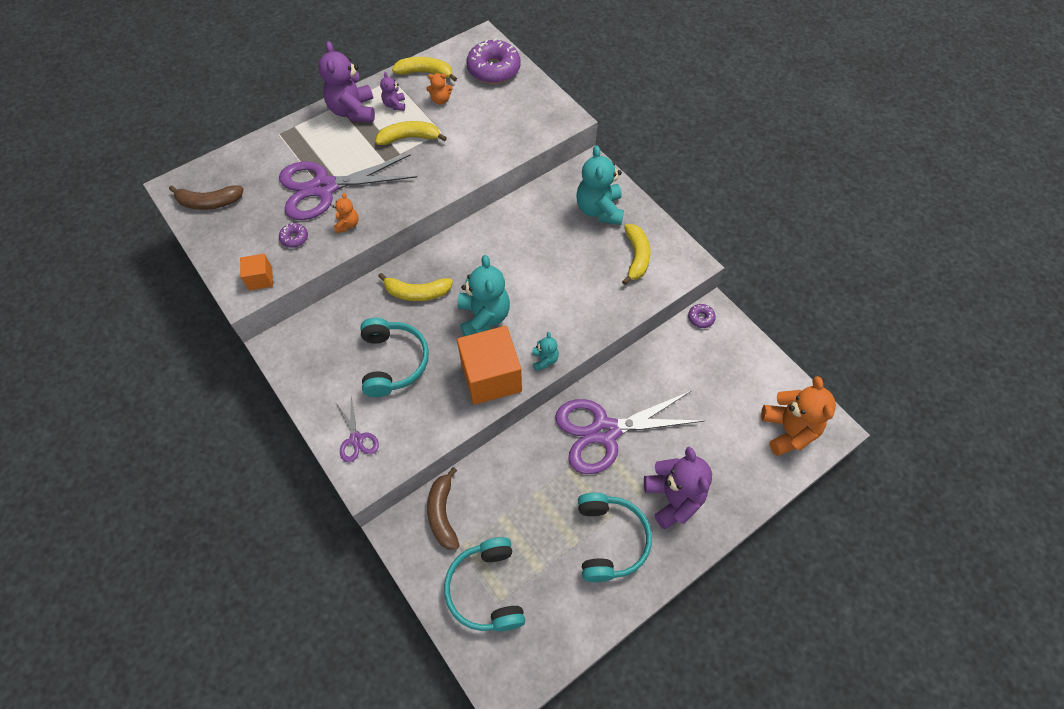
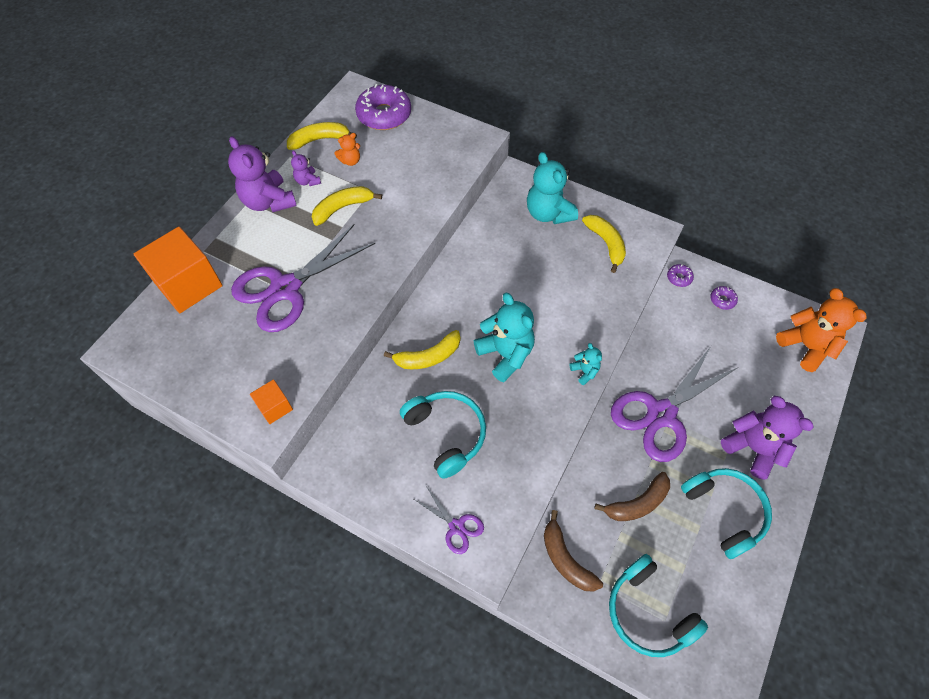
camera: 25 degrees left, 0 degrees up
(209, 202) = (170, 350): brown banana -> brown banana (637, 503)
(294, 238) = (286, 351): purple donut -> purple donut (722, 300)
(347, 224) = (332, 316): orange teddy bear -> none
(491, 377) = (546, 408): orange cube -> orange cube (189, 284)

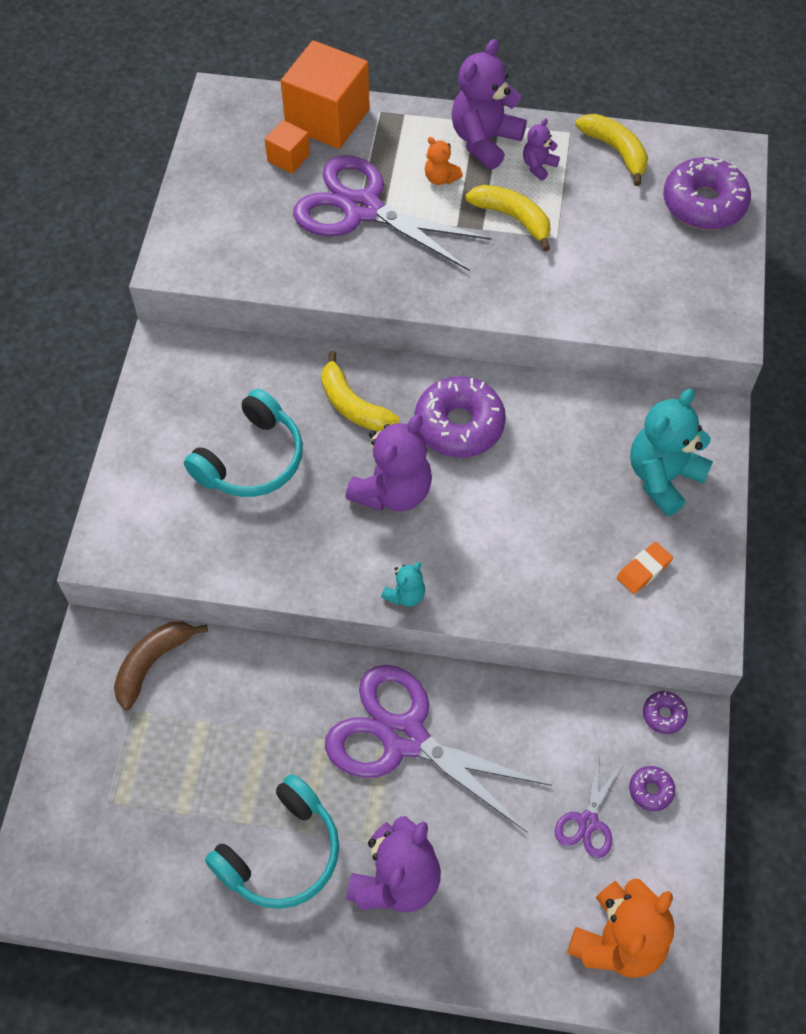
camera: 70 degrees right, 0 degrees up
(275, 407) = (201, 261): orange cube -> orange cube (288, 158)
(350, 161) = (597, 197): orange teddy bear -> orange teddy bear (440, 178)
(456, 526) = (136, 508): purple scissors -> purple scissors (588, 822)
(470, 301) = (459, 425): none -> purple donut
(505, 354) = (392, 491): turquoise teddy bear -> purple teddy bear
(606, 244) = (643, 570): yellow banana -> orange eraser
(637, 503) = (256, 734): brown banana -> none
(648, 612) = (113, 778): turquoise headphones -> none

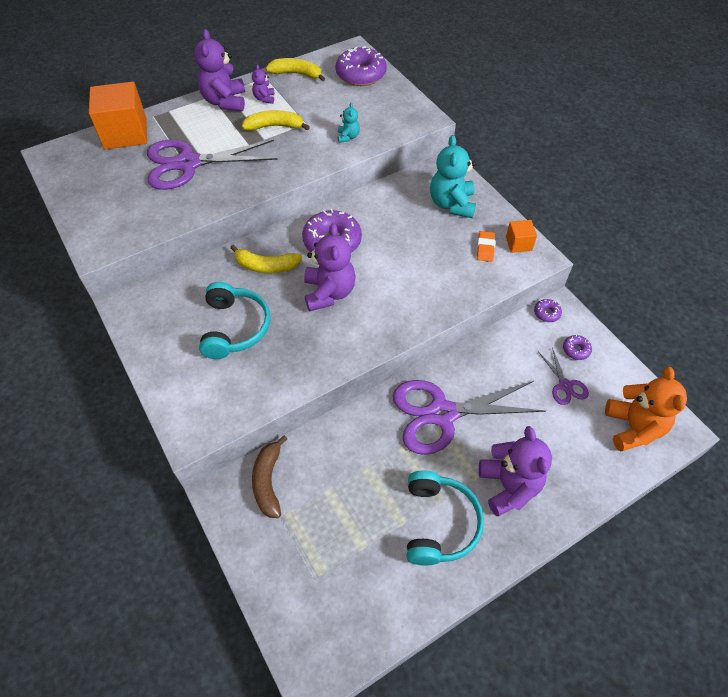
camera: 40 degrees left, 5 degrees down
(288, 158) = (120, 162): orange cube -> orange cube (518, 244)
(405, 595) = (386, 336): turquoise teddy bear -> turquoise teddy bear (348, 137)
(440, 178) = (218, 129): orange teddy bear -> none

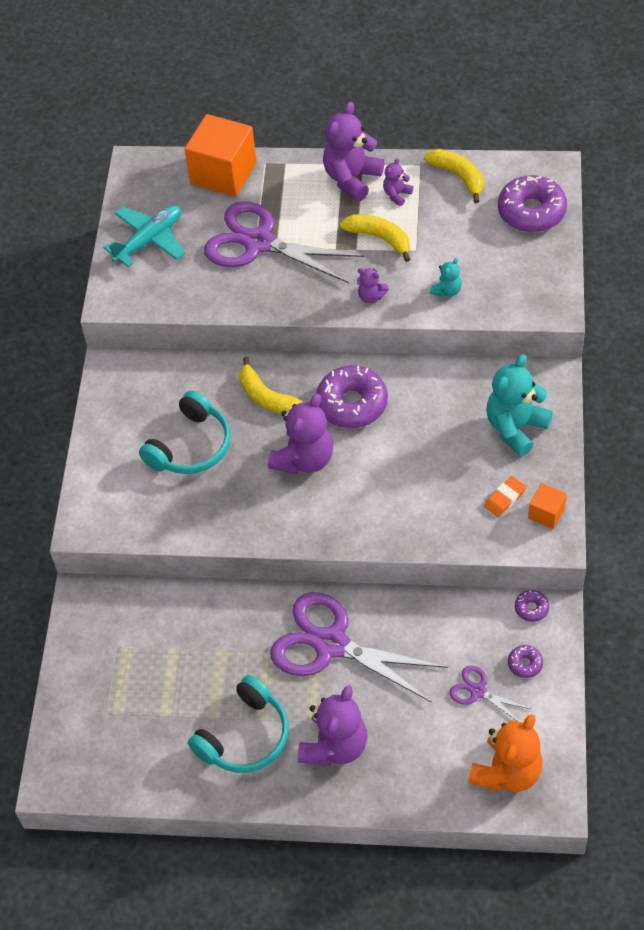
camera: 40 degrees right, 0 degrees up
(98, 197) = (149, 240): none -> turquoise plane
(268, 481) = (129, 610): brown banana -> none
(299, 161) = (371, 296): none -> purple teddy bear
(565, 385) = (478, 691): purple scissors -> purple scissors turned 105 degrees clockwise

